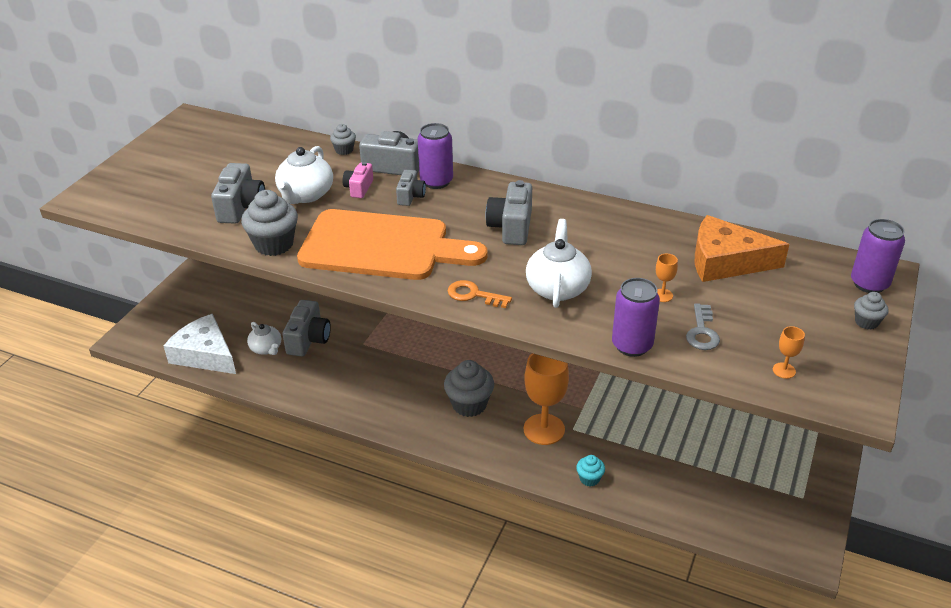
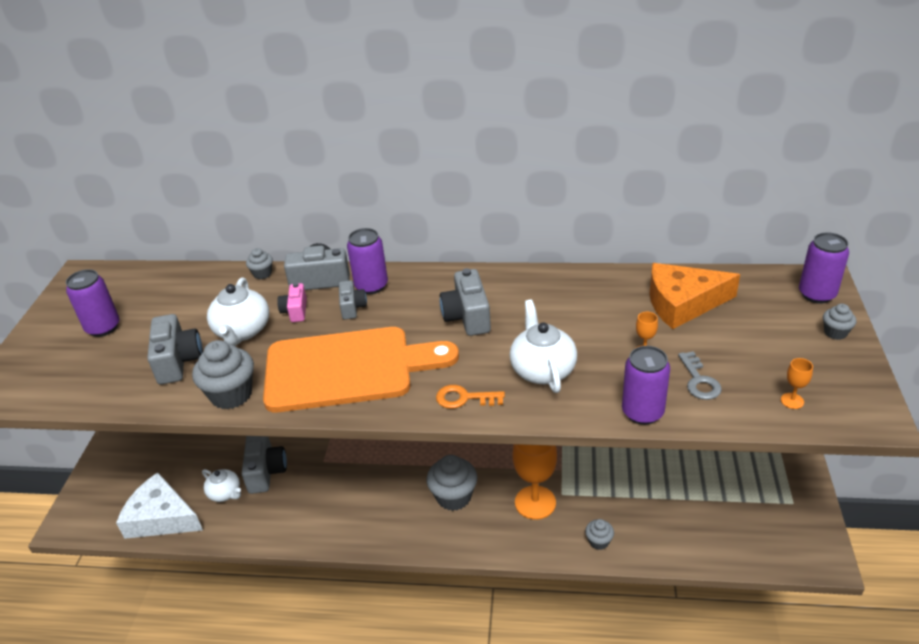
camera: 15 degrees left, 0 degrees up
(190, 166) = (103, 327): none -> purple can
(589, 479) = (599, 541): turquoise cupcake -> grey cupcake

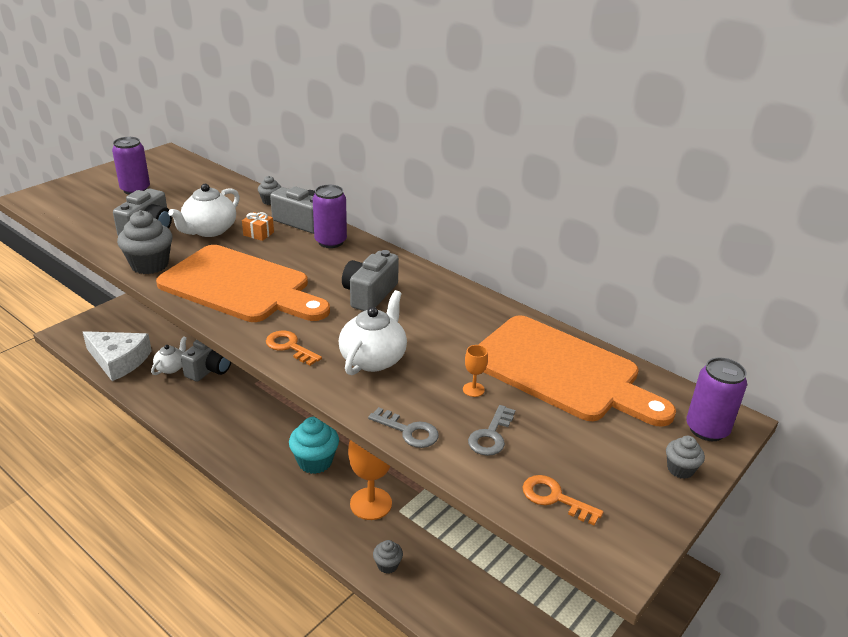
camera: 30 degrees right, 5 degrees down
(161, 517) = (118, 360): white cheese -> white cheese turned 150 degrees clockwise
(225, 493) = (171, 367): white teapot -> white teapot turned 135 degrees counterclockwise
(295, 311) = (258, 234): pink camera -> orange gift
(352, 307) = (298, 249): grey camera -> none
(453, 497) = (315, 461): grey cupcake -> turquoise cupcake
(642, 412) = (409, 431): purple can -> grey key
(682, 303) = (561, 371): orange cheese -> orange cutting board
(792, 401) = (554, 498): orange goblet -> orange key

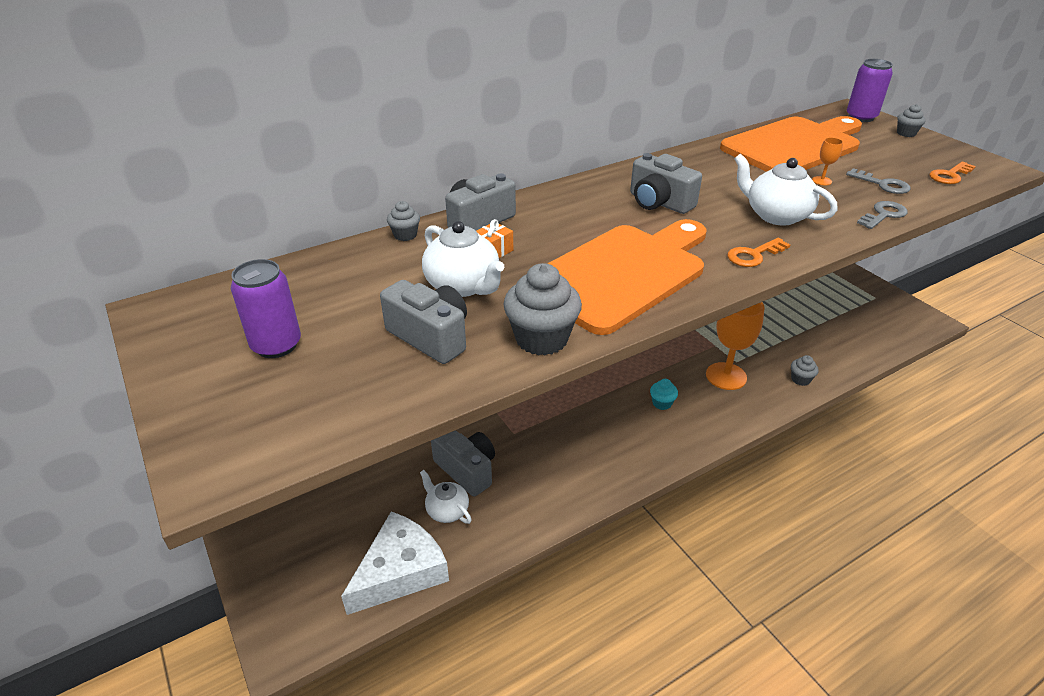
camera: 70 degrees left, 5 degrees up
(315, 461) = (662, 403): turquoise cupcake -> turquoise cupcake, size x0.53
(330, 242) = (537, 209): purple can -> none

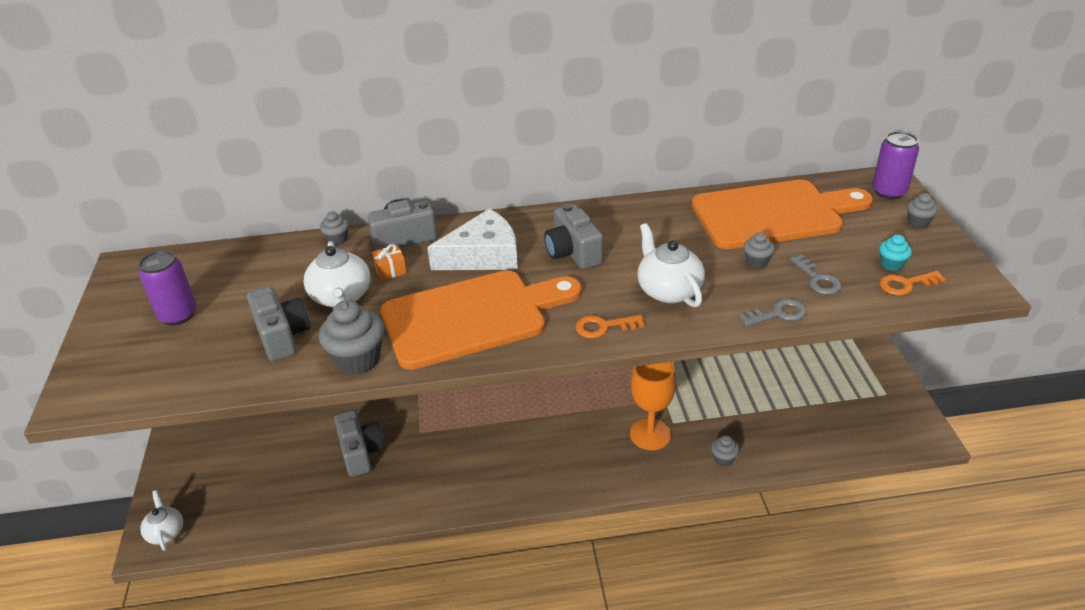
camera: 25 degrees right, 0 degrees up
(400, 571) = (260, 518): white cheese -> white cheese (483, 255)
(447, 510) = (323, 481): white teapot -> white teapot (166, 532)
(662, 403) = (568, 443): turquoise cupcake -> turquoise cupcake (891, 264)
(821, 181) = (757, 262): orange goblet -> grey cupcake

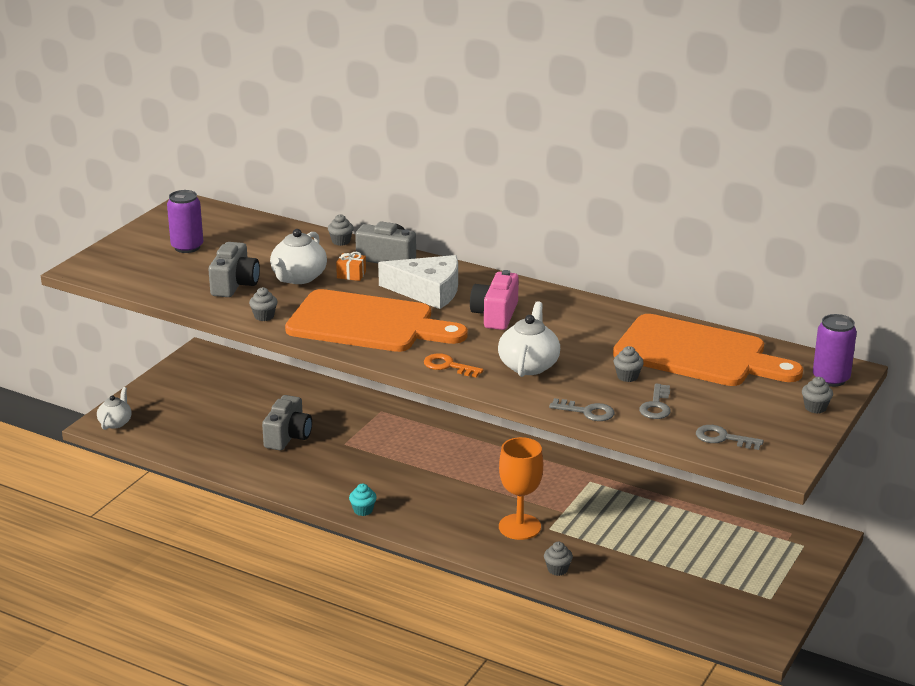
camera: 35 degrees right, 10 degrees down
(358, 359) = (264, 316): grey cupcake -> grey cupcake, size x0.53
(573, 253) = (495, 315): grey camera -> pink camera
(891, 264) = (735, 422): turquoise cupcake -> turquoise cupcake (363, 510)
(906, 284) = (723, 438): orange key -> grey key

